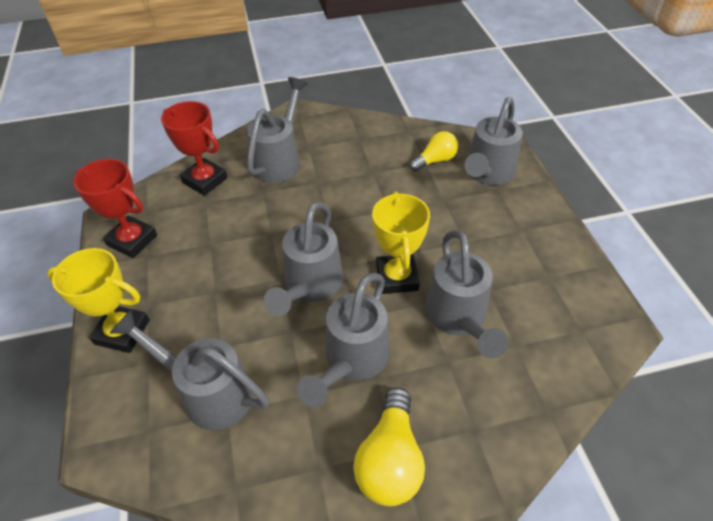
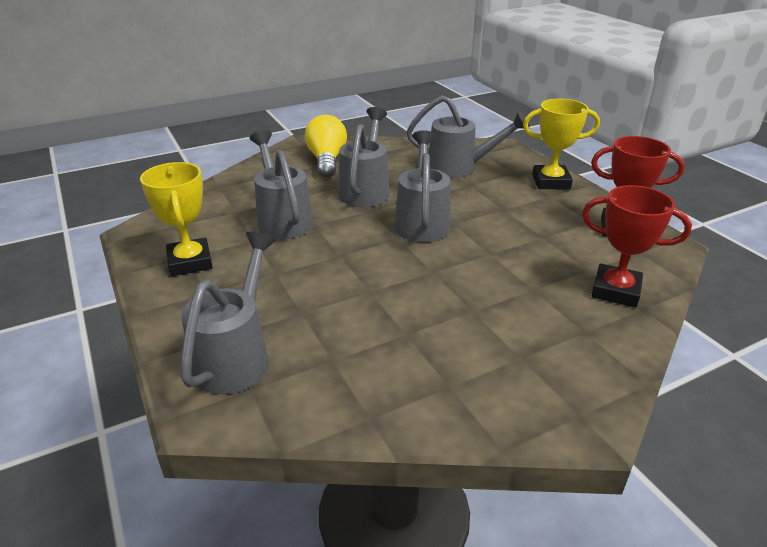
camera: 165 degrees right, 15 degrees down
(280, 160) = (545, 330): grey watering can -> none
(397, 277) = (343, 236): yellow trophy -> yellow trophy (190, 262)
(435, 160) = (316, 365): yellow light bulb -> none

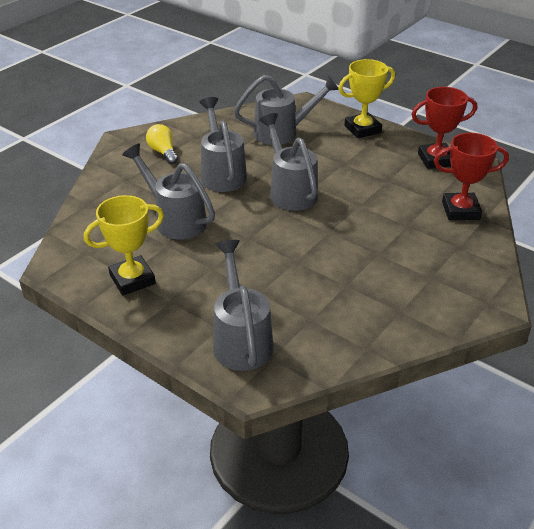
camera: 25 degrees left, 5 degrees up
(190, 262) = (132, 279): yellow trophy -> yellow trophy turned 75 degrees counterclockwise
(327, 160) = (163, 152): yellow light bulb -> yellow light bulb, size x0.66

